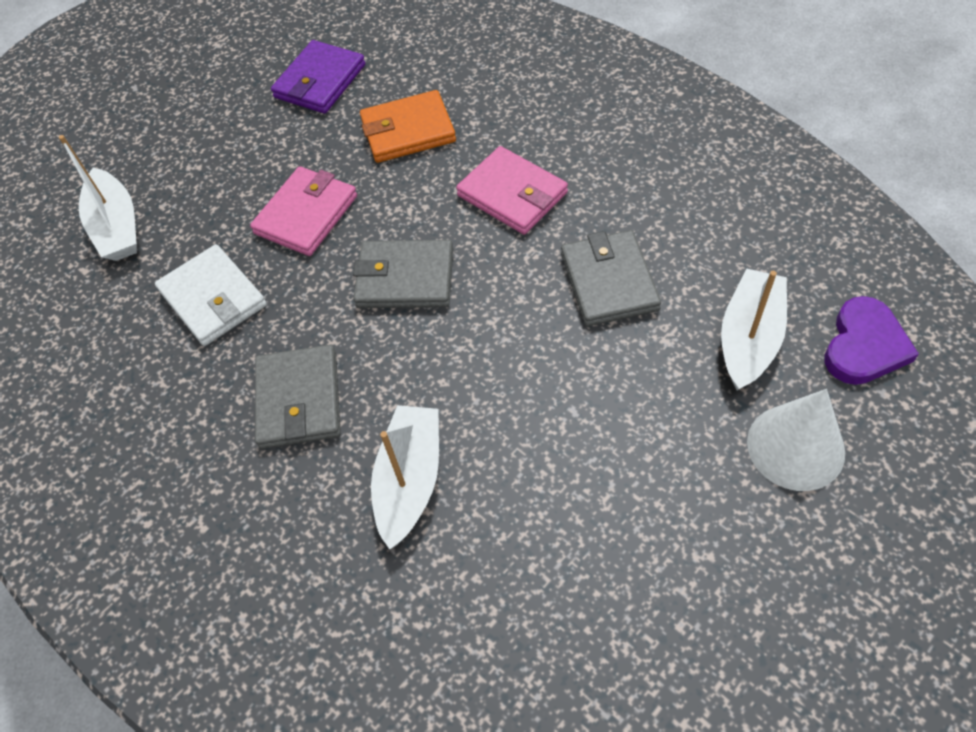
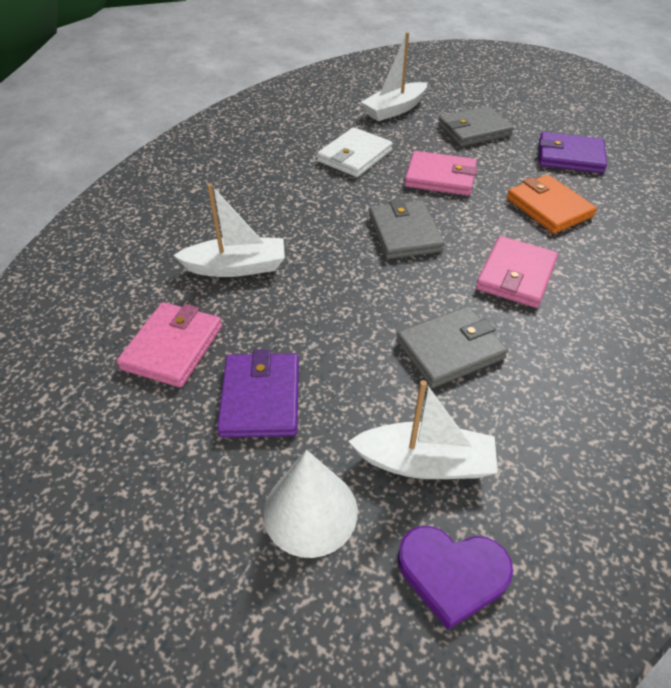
camera: 70 degrees right, 10 degrees down
(299, 400) = (288, 206): grey wallet -> grey wallet (474, 130)
(544, 571) = (173, 347): none -> pink wallet
(645, 476) = (260, 398): none -> purple wallet

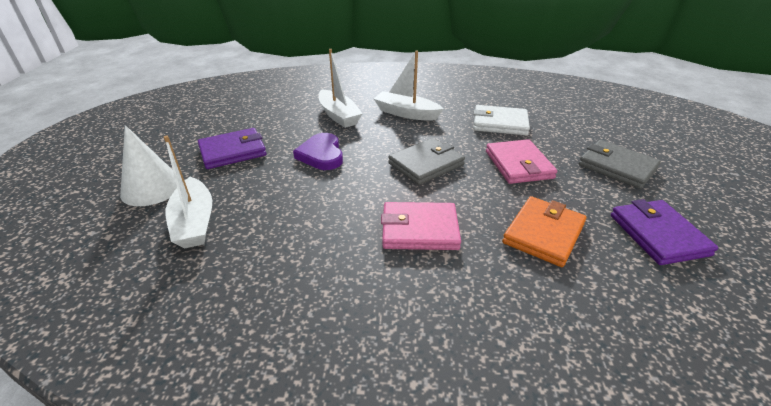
camera: 65 degrees right, 10 degrees down
(173, 347) = (261, 117): pink wallet -> none
(394, 109) = (589, 124): white boat -> white boat (406, 113)
(450, 349) = (307, 211): grey wallet -> none
(452, 574) = (105, 252): purple heart -> purple heart (321, 155)

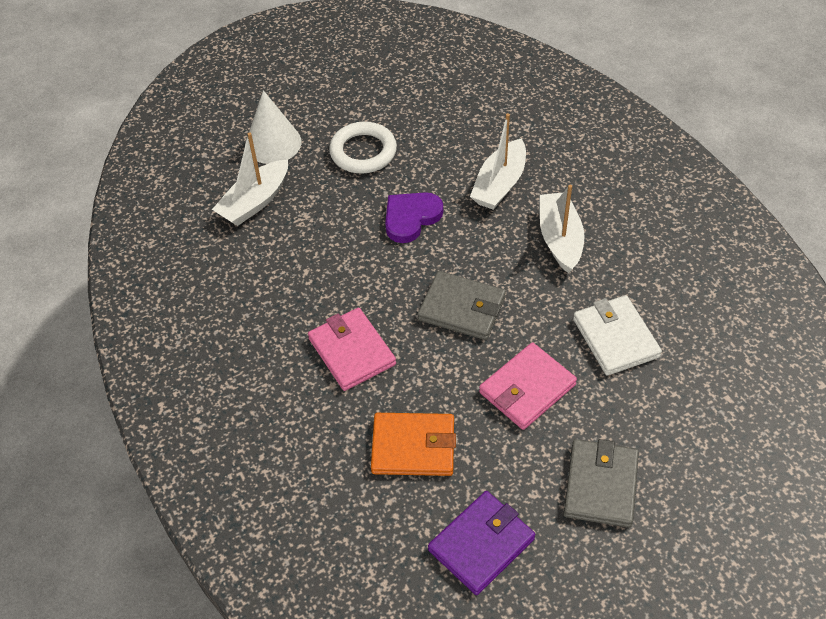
camera: 60 degrees right, 15 degrees up
(233, 151) = (363, 152): purple wallet -> white ring

